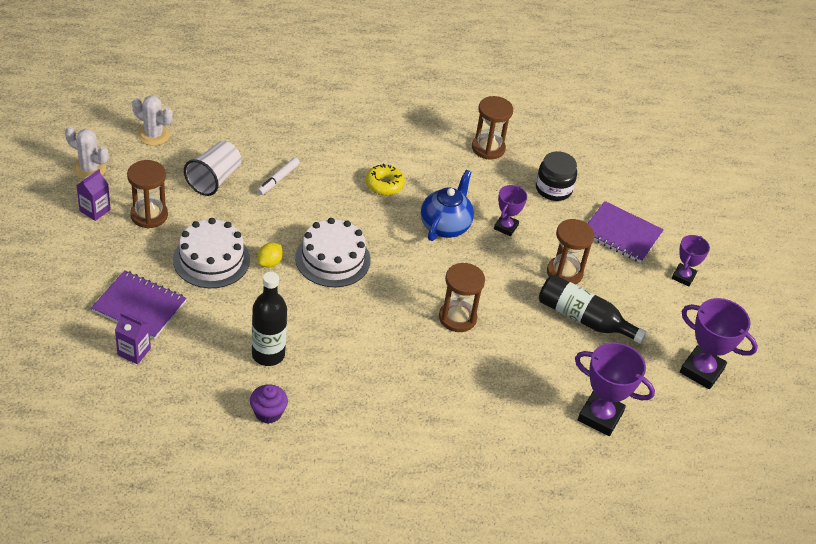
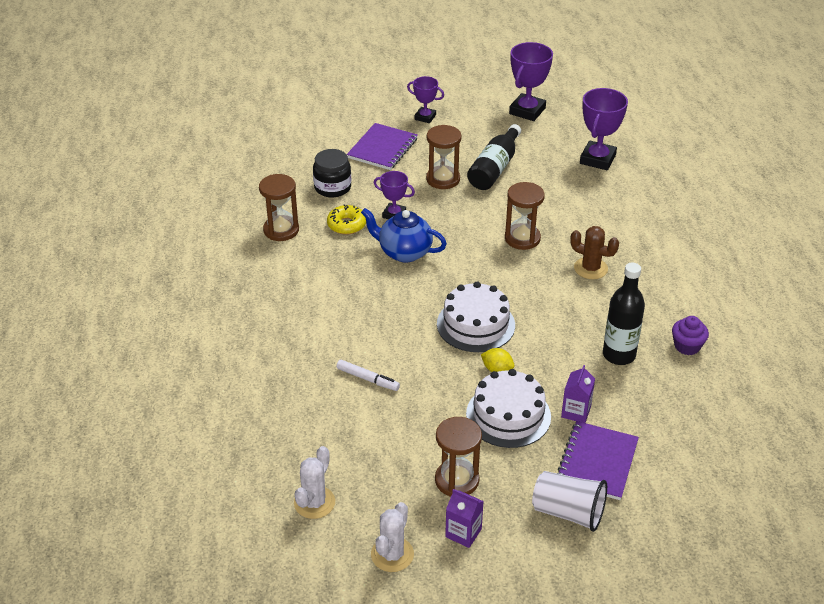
camera: 90 degrees left, 5 degrees down
(134, 352) = (659, 455): purple carton -> purple carton (576, 412)
(214, 179) = (381, 432): white cup -> white cup (568, 512)
(384, 184) = (355, 298): yellow donut -> yellow donut (346, 225)
(401, 363) = (590, 268): none -> brown cactus

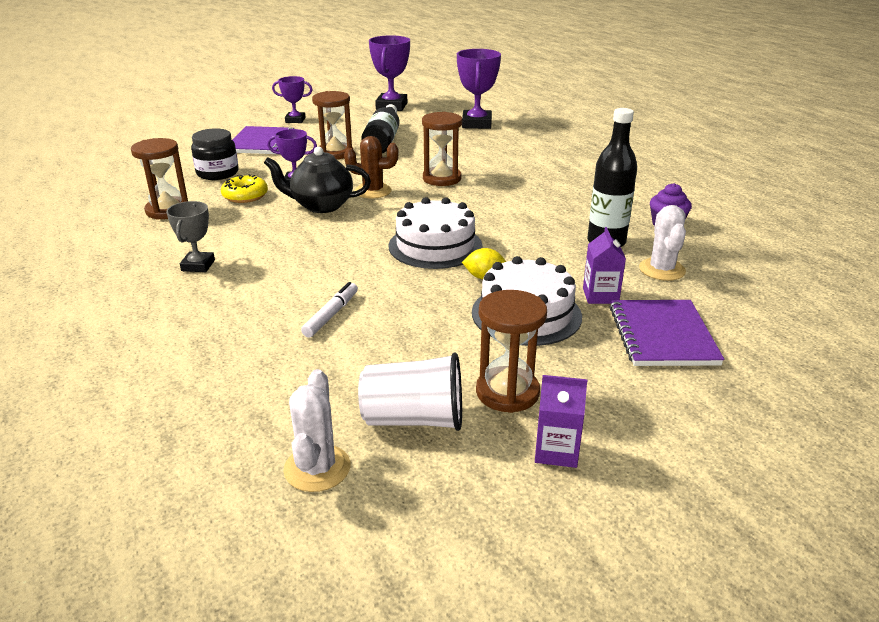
camera: 20 degrees left, 10 degrees down
(289, 302) = (198, 265): none -> grey trophy
(367, 379) = (331, 315): white marker -> white marker turned 75 degrees counterclockwise
(392, 554) = (471, 507): white cactus -> white cactus (662, 270)
(404, 252) = (321, 206): blue teapot -> black teapot
(568, 512) = (672, 393): white cup -> white cup (414, 419)
(590, 268) = (525, 188): brown cactus -> brown cactus (373, 191)

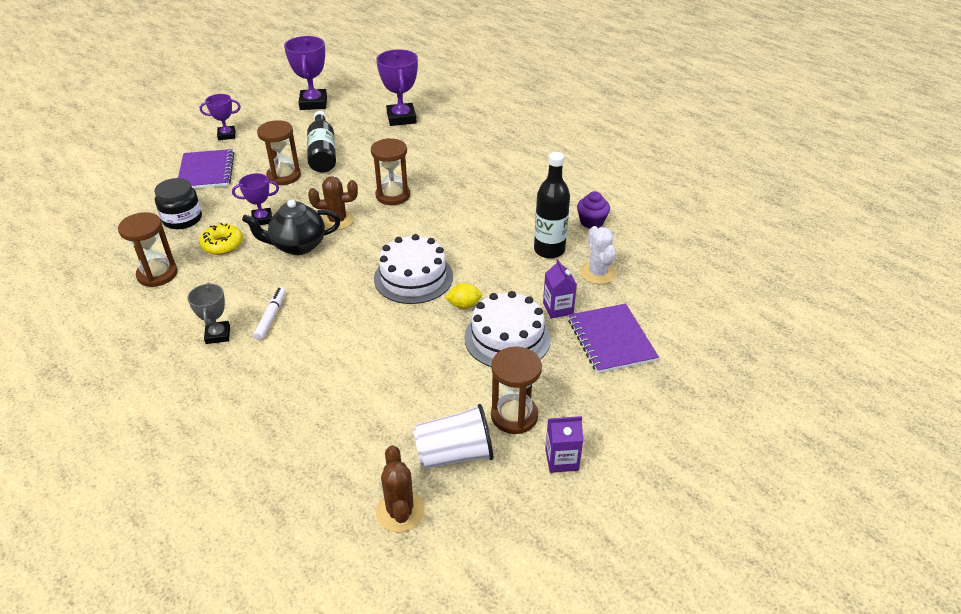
camera: 15 degrees left, 10 degrees up
(317, 468) = (400, 511): white cactus -> brown cactus
(331, 315) = (355, 368): white marker -> white marker (271, 317)

